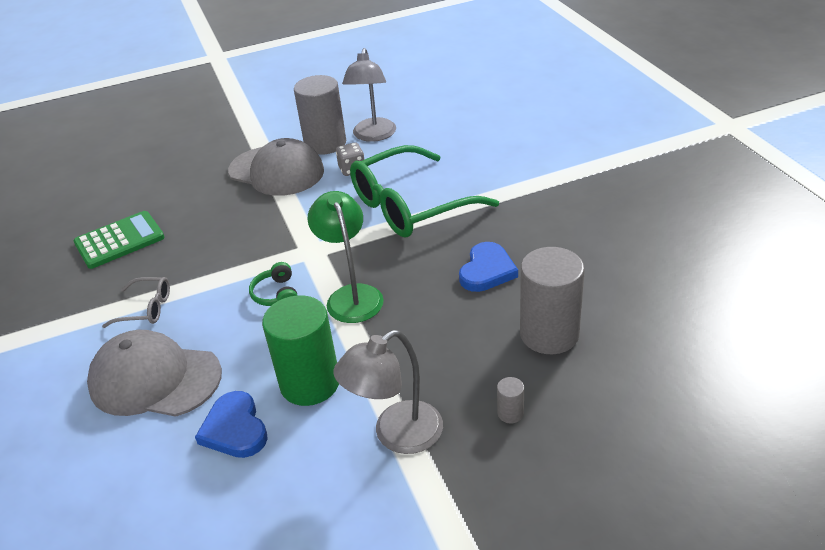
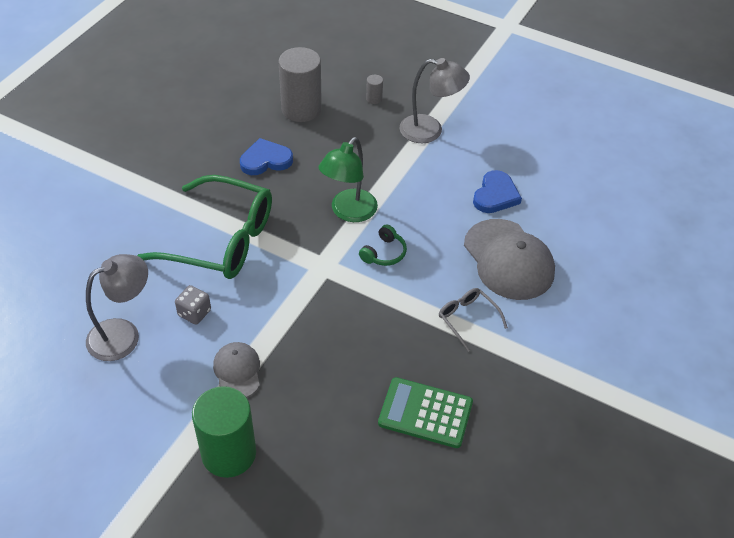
camera: 135 degrees left, 10 degrees up
(276, 171) = (237, 371): grey cap -> grey cap, size x0.55
(310, 383) = (435, 185): green cylinder -> green cylinder (229, 453)
(325, 143) = (162, 365): grey cylinder -> none

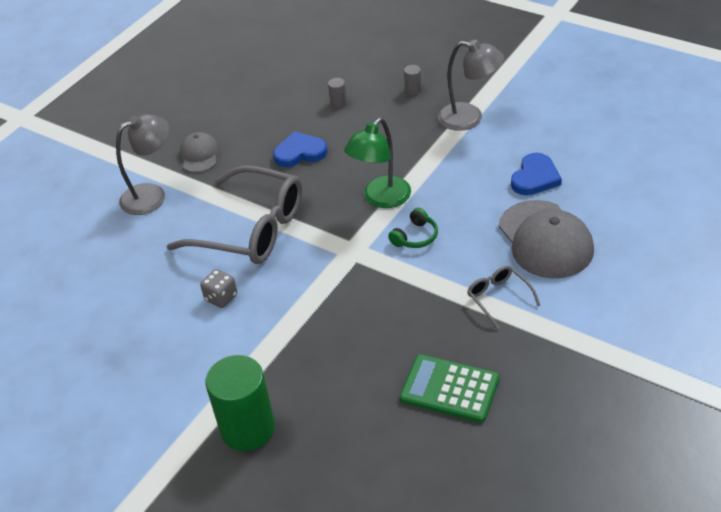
camera: 10 degrees right, 5 degrees down
(123, 334) = (150, 319): grey lamp -> grey lamp (152, 195)
(221, 240) = (252, 229): green glasses -> grey glasses
(237, 371) = (260, 351): grey cap -> grey cap (199, 155)
(301, 109) = (338, 103): grey cylinder -> grey cylinder, size x0.41

